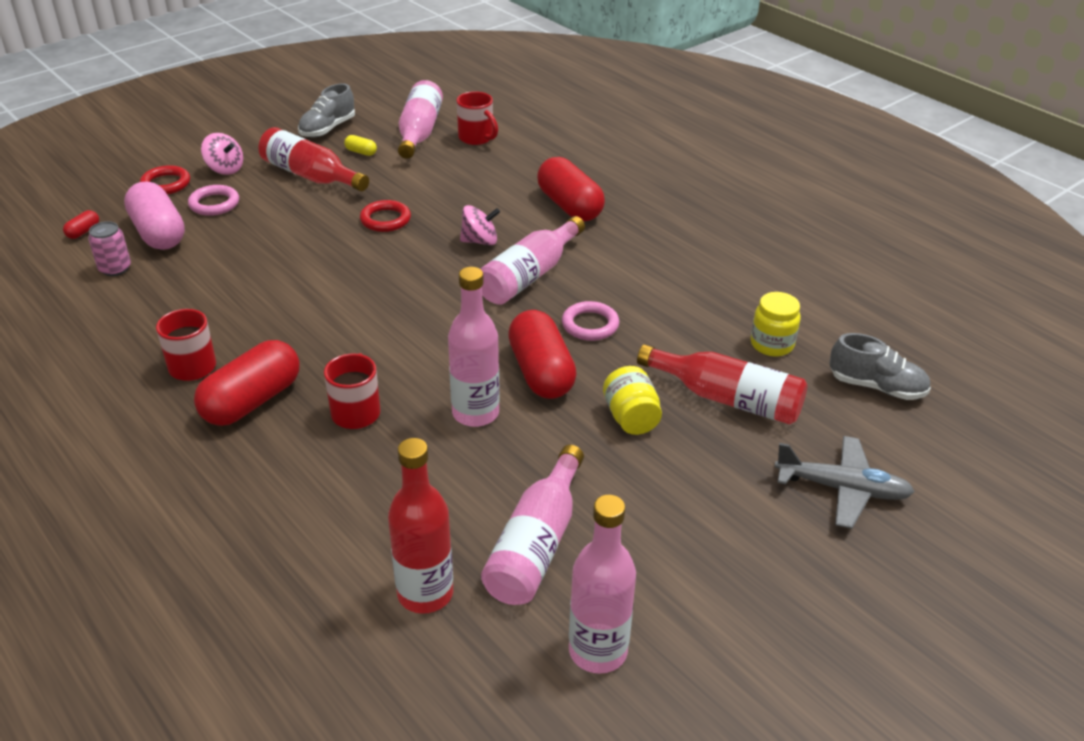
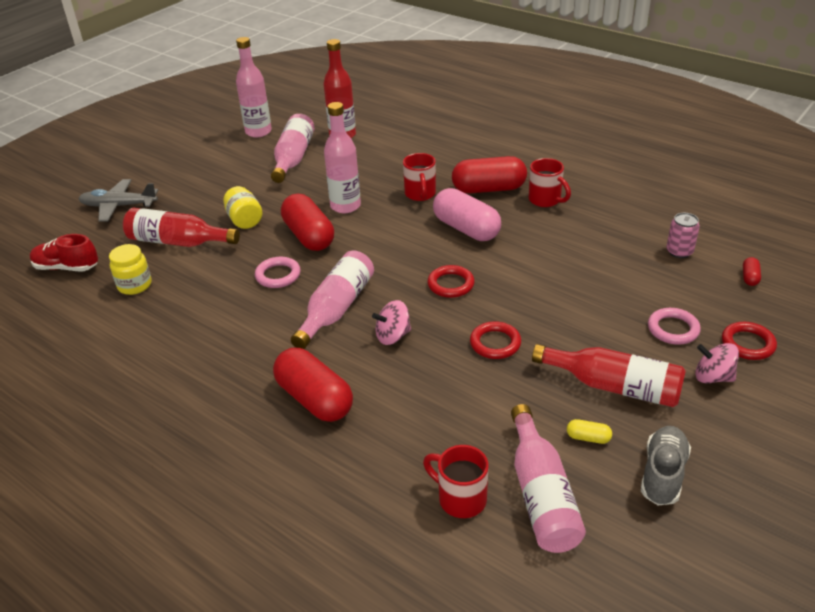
camera: 170 degrees right, 0 degrees up
(158, 233) = (685, 288): pink capsule -> pink capsule (466, 229)
(252, 401) = (489, 189): red capsule -> red capsule turned 60 degrees clockwise
(393, 279) = (450, 284): none -> red ring
(876, 387) = (66, 267): grey shoe -> red shoe

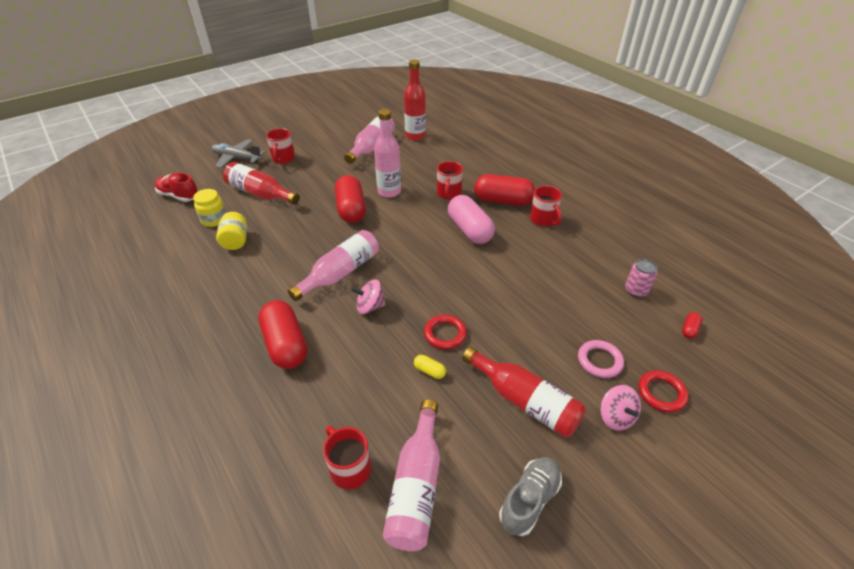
camera: 15 degrees right, 5 degrees up
(184, 195) = (283, 159): none -> red mug
(244, 220) = (313, 187): yellow jar -> yellow jar (235, 241)
(258, 132) = (358, 122): pink bottle -> none
(278, 275) = (313, 235): pink ring -> none
(450, 284) = (435, 274): red ring -> none
(588, 438) = (480, 443): yellow capsule -> yellow capsule (429, 371)
(713, 377) = (615, 417): pink spinning top -> pink spinning top turned 150 degrees counterclockwise

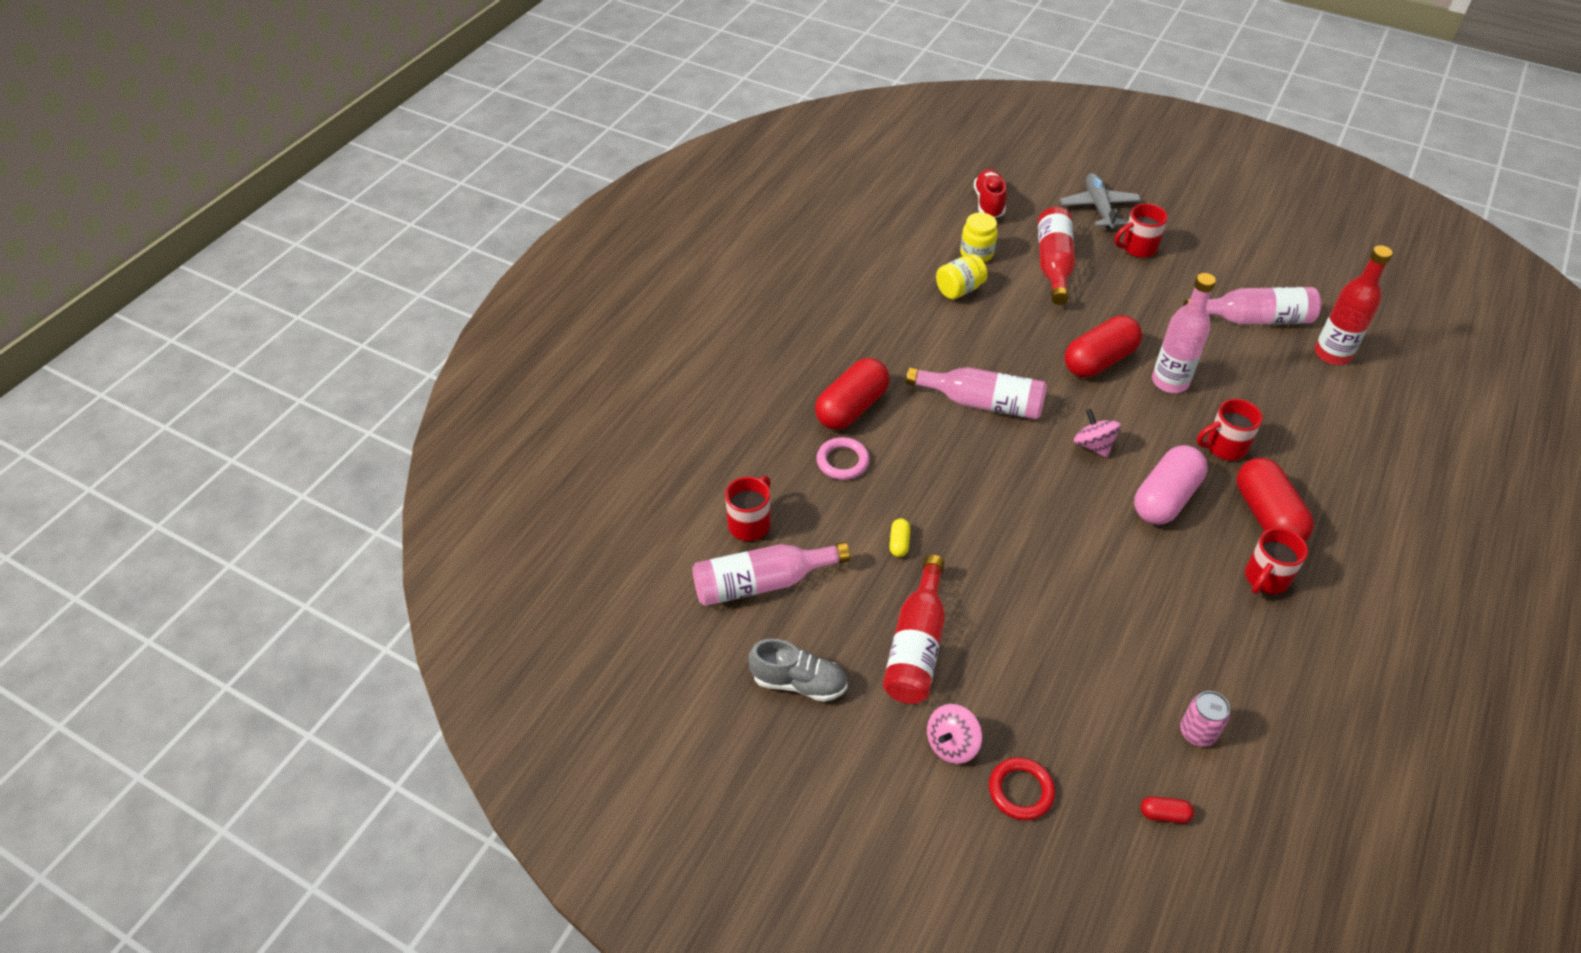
camera: 65 degrees right, 5 degrees up
(370, 306) = (951, 452): pink spinning top -> pink spinning top (1093, 445)
(445, 334) = (961, 538): red ring -> none
(599, 361) = (1028, 710): pink ring -> pink ring (842, 461)

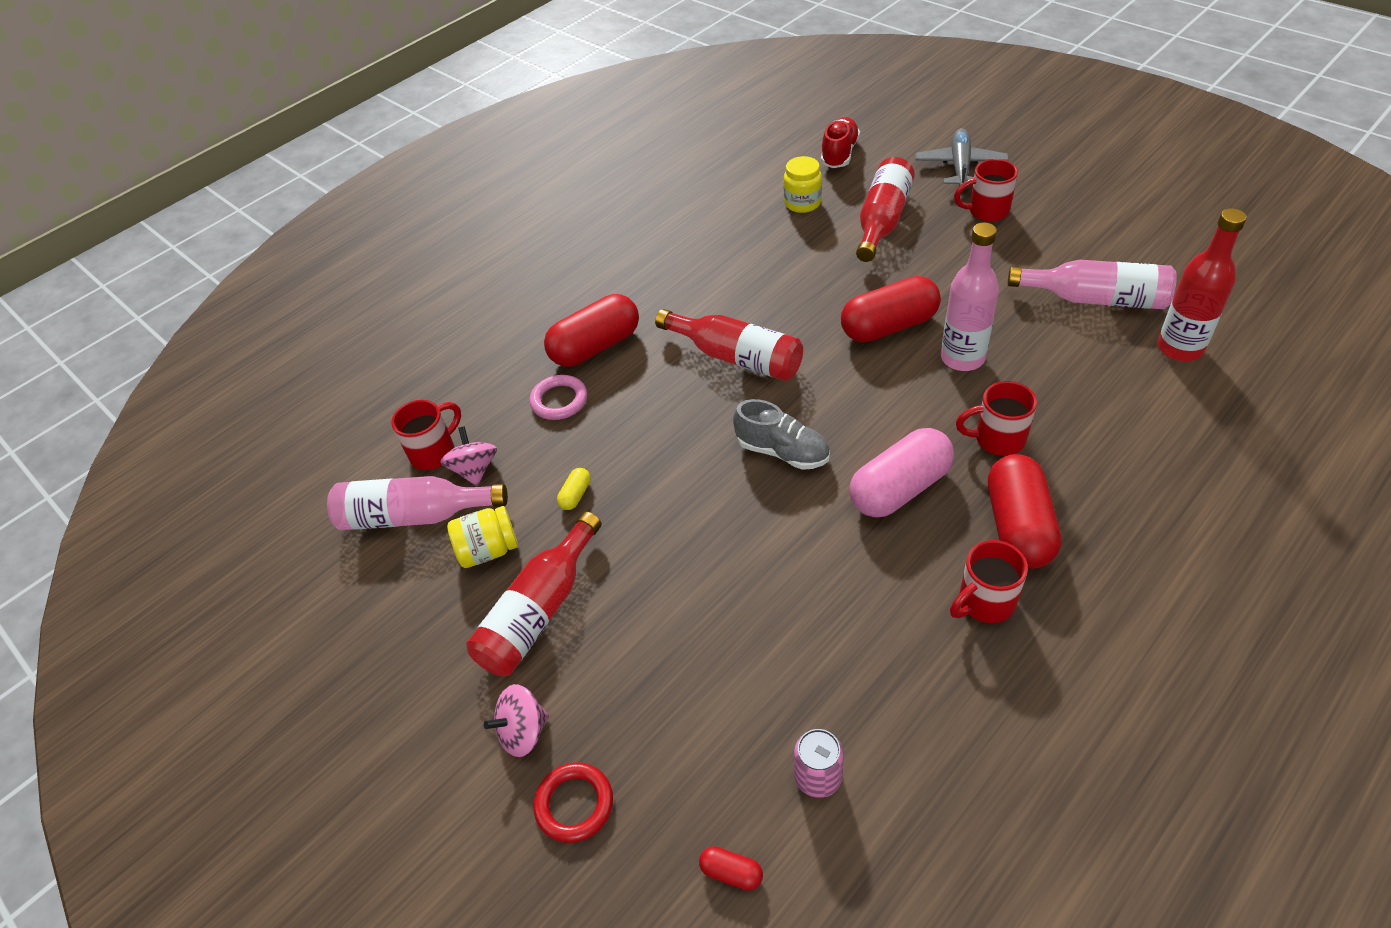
camera: 20 degrees right, 0 degrees up
(799, 682) = (397, 629): grey shoe -> grey shoe (783, 452)
(959, 290) = (766, 238): yellow jar -> yellow jar (488, 550)
(982, 403) = (736, 357): pink bottle -> red bottle
(1093, 445) = (841, 418): pink spinning top -> pink spinning top (474, 470)

